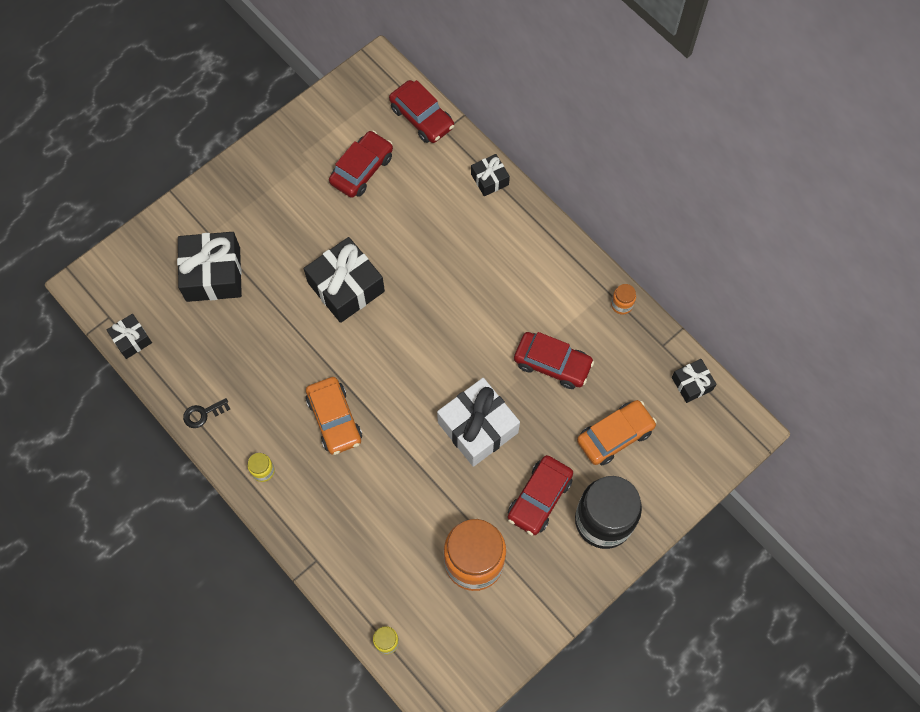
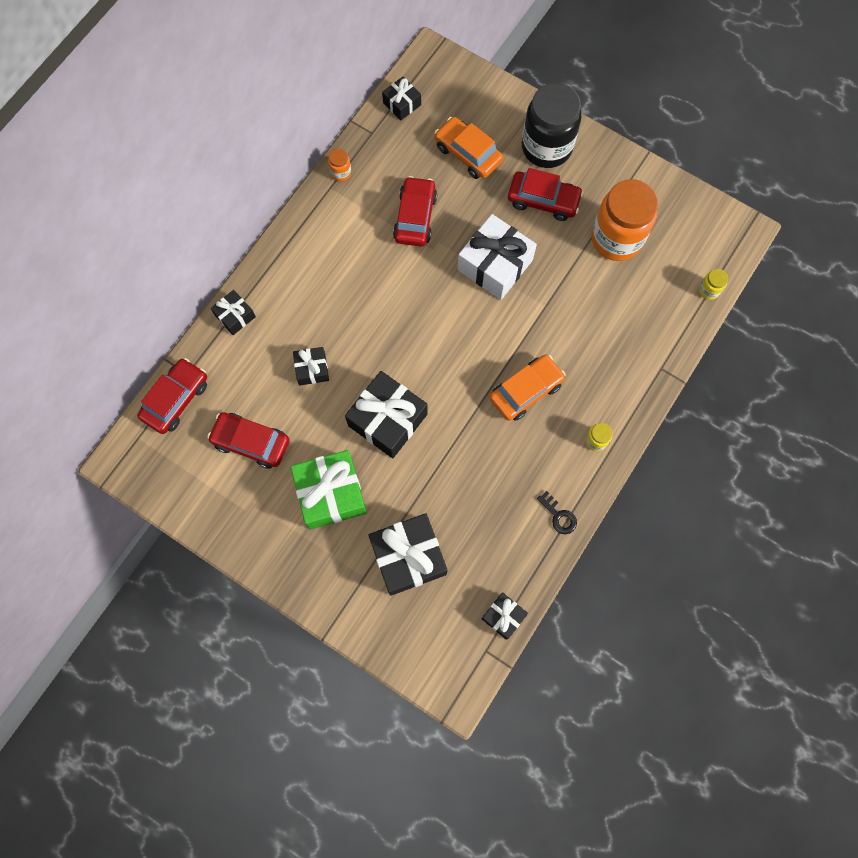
camera: 105 degrees left, 5 degrees up
(293, 224) = (331, 493): none -> green gift
(416, 233) = (312, 369): none -> black gift

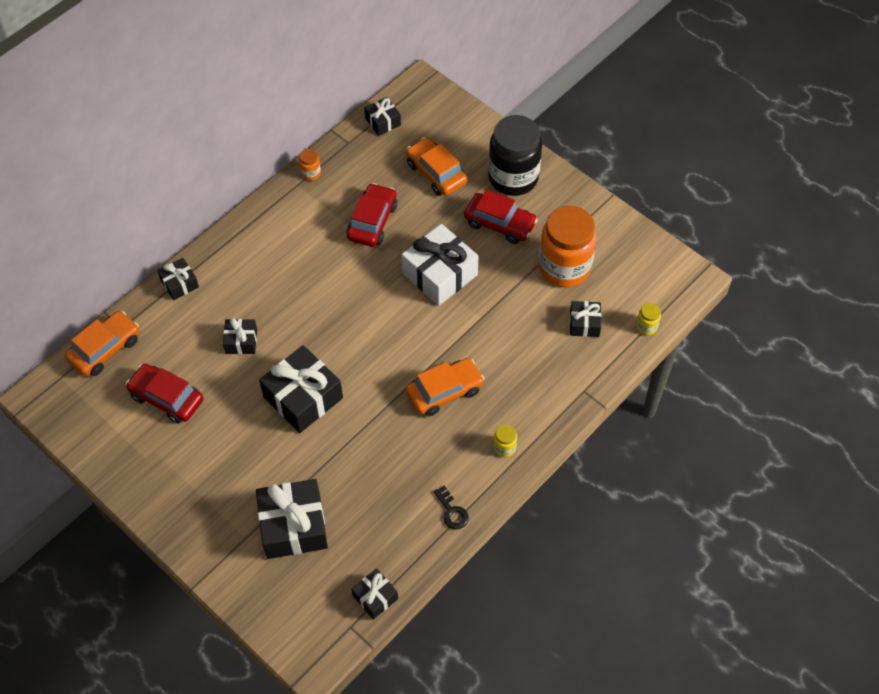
camera: 10 degrees right, 15 degrees down
(176, 399) = (105, 349): red car -> orange car
(331, 493) = (232, 456): green gift -> none
(648, 296) = (584, 324): none -> black gift

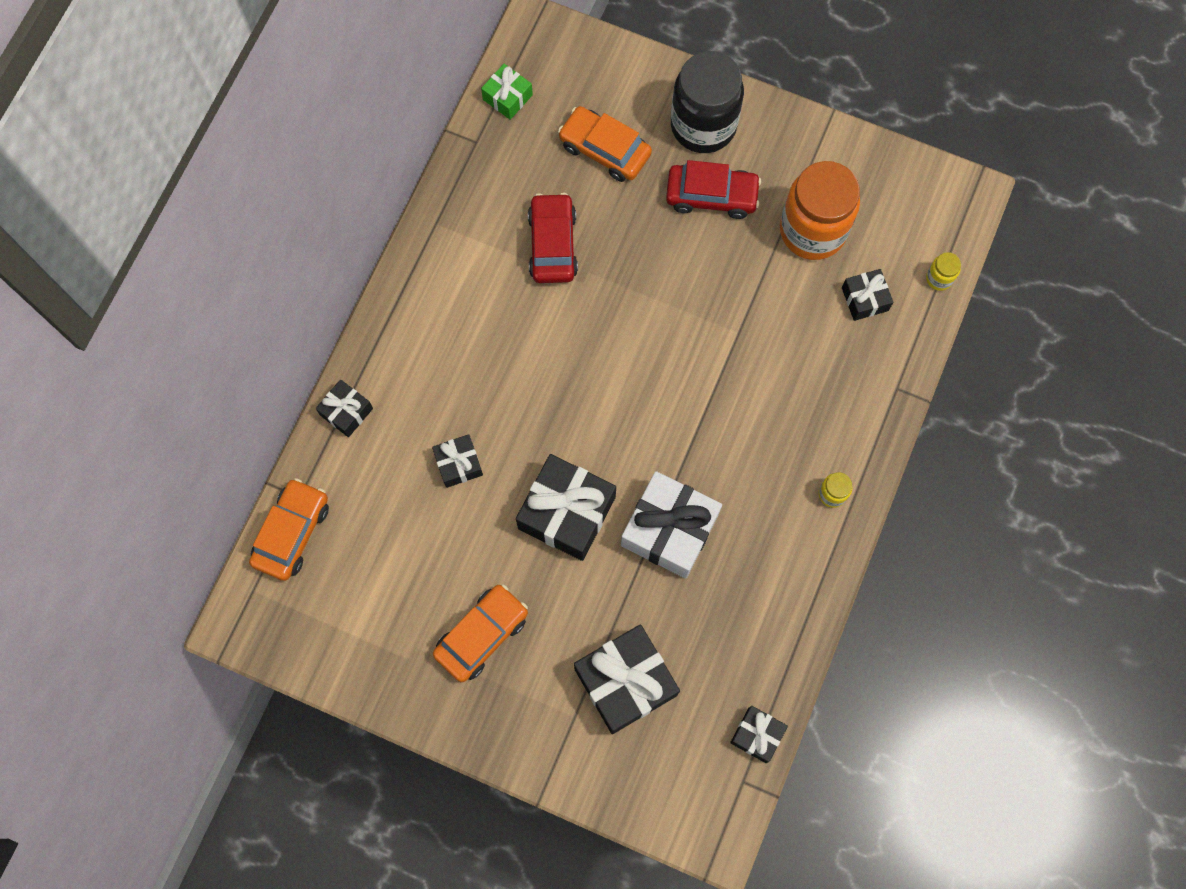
camera: 20 degrees left, 15 degrees up
(166, 398) = (399, 571): red car -> none
(310, 173) = (446, 201): orange jar -> none
(383, 122) = (507, 97): black gift -> green gift
(440, 274) = (665, 290): white gift -> white gift (669, 530)
(444, 391) = (733, 446): orange car -> orange car (482, 635)
(452, 511) = (803, 597): black key -> none

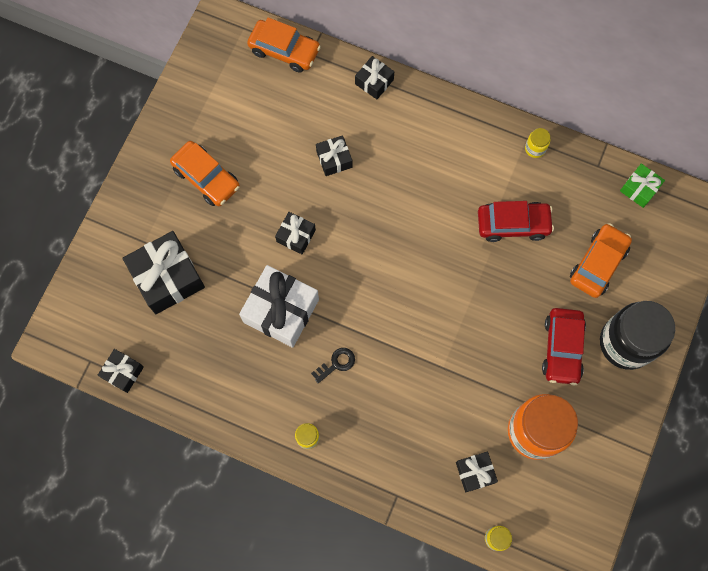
camera: 90 degrees right, 0 degrees up
(450, 214) = (535, 149): none -> yellow jar
(567, 512) = (296, 236): black gift -> black gift, size x0.53
(737, 459) = (336, 364): none -> black key

